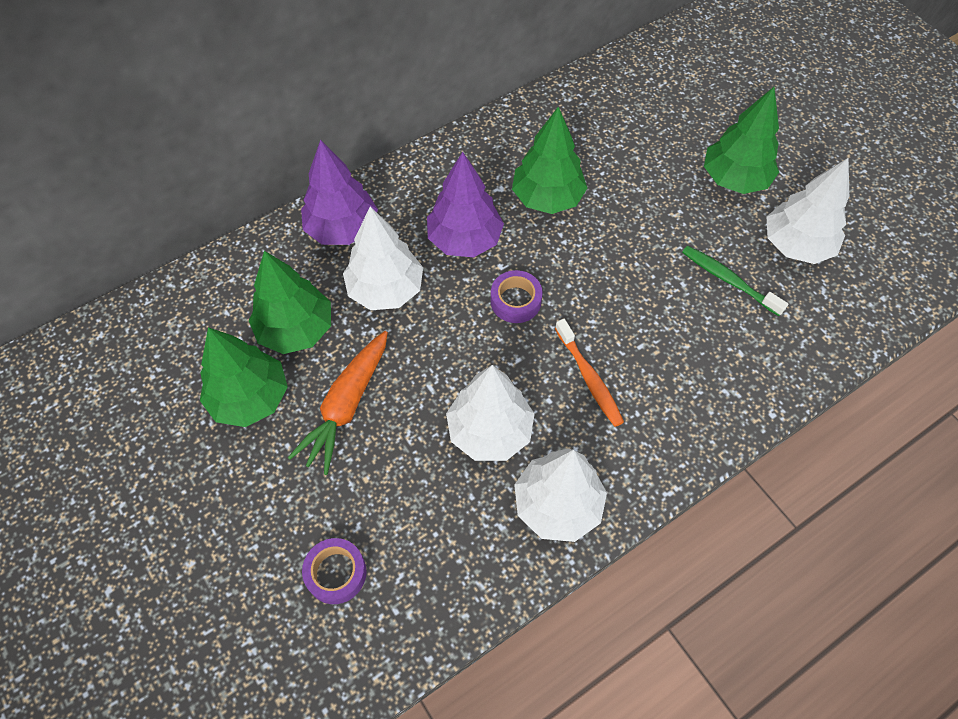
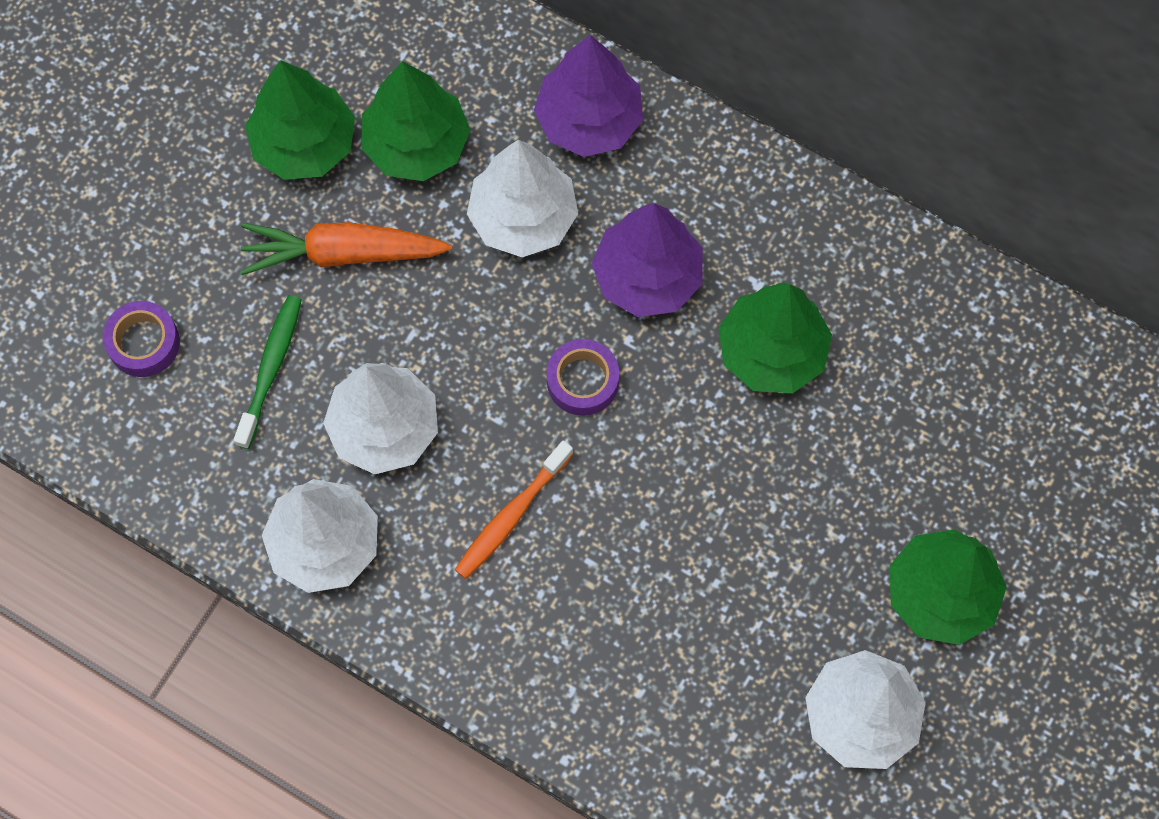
camera: 65 degrees right, 10 degrees up
(728, 280) = (751, 641): green toothbrush -> green toothbrush (271, 368)

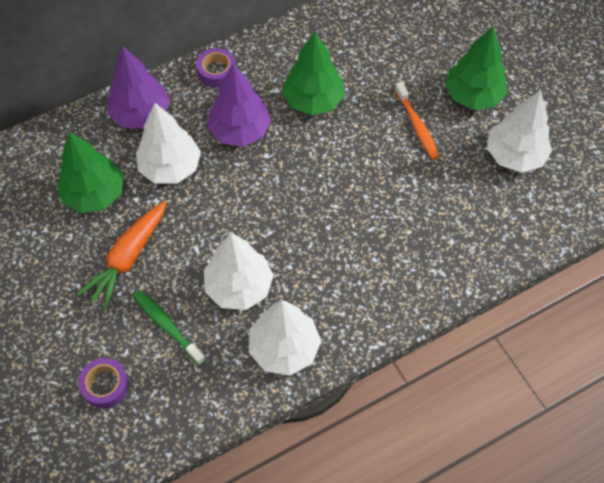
camera: 60 degrees left, 10 degrees down
(304, 144) = (53, 246): green tree -> none
(511, 516) = (325, 251): orange toothbrush -> orange toothbrush (417, 126)
(582, 381) = (274, 184): purple tape -> purple tape (217, 71)

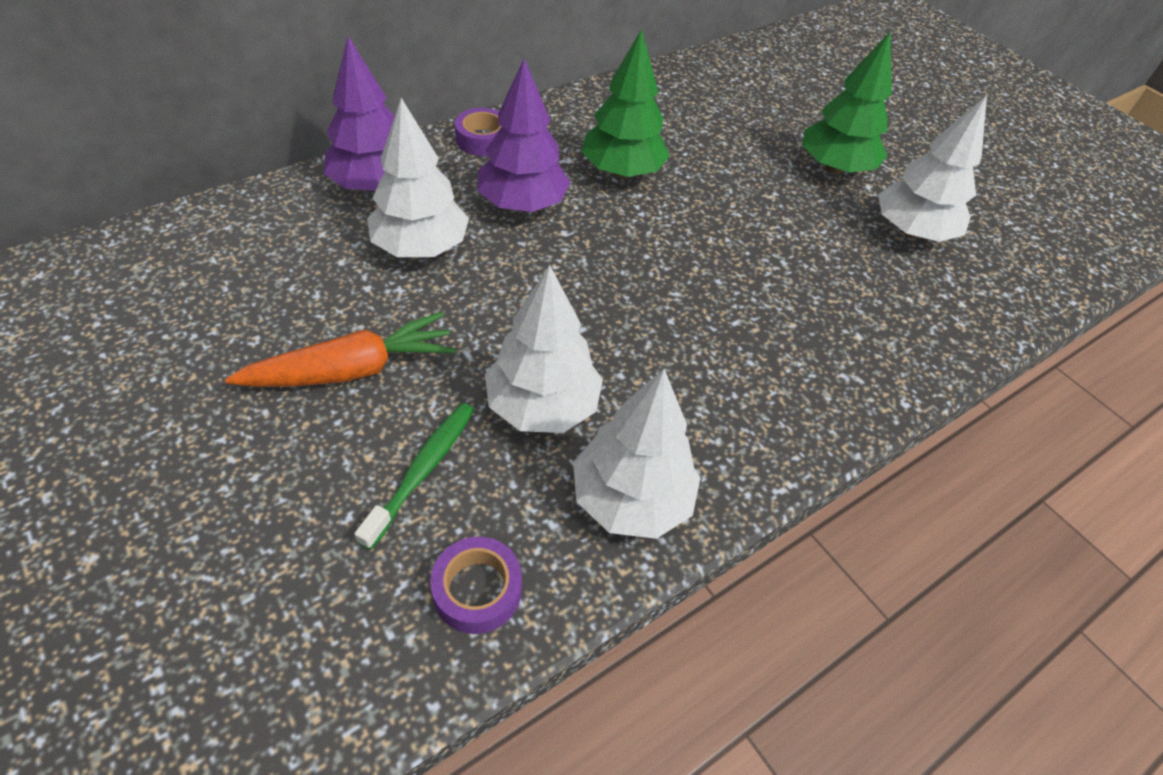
camera: 10 degrees left, 10 degrees down
(95, 194) = (300, 282): green tree -> none
(105, 385) = (307, 578): purple tape -> purple tape (477, 590)
(128, 259) = (353, 369): orange carrot -> orange carrot turned 135 degrees counterclockwise
(167, 326) = (423, 470): green toothbrush -> green toothbrush turned 75 degrees clockwise
(417, 126) = (770, 199): orange toothbrush -> none

